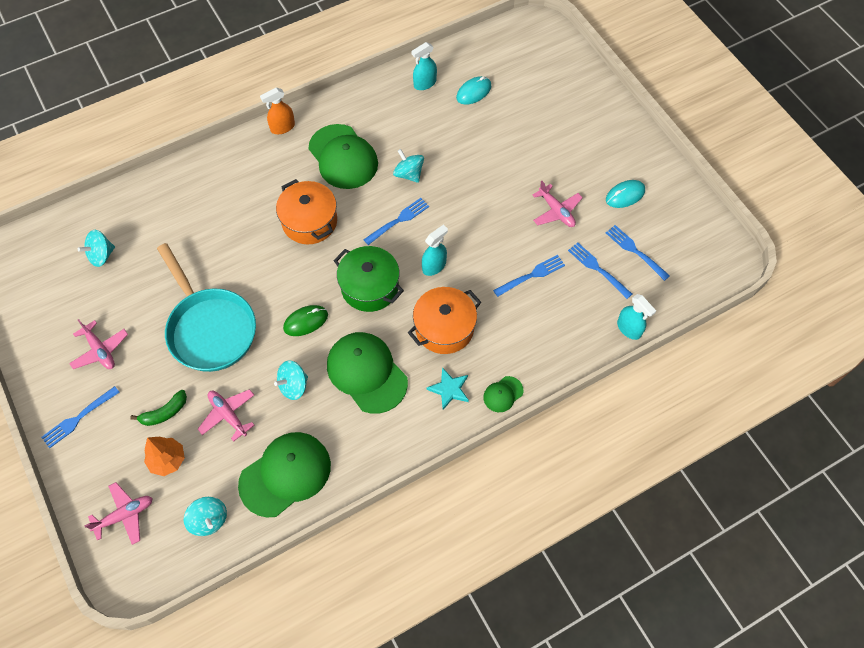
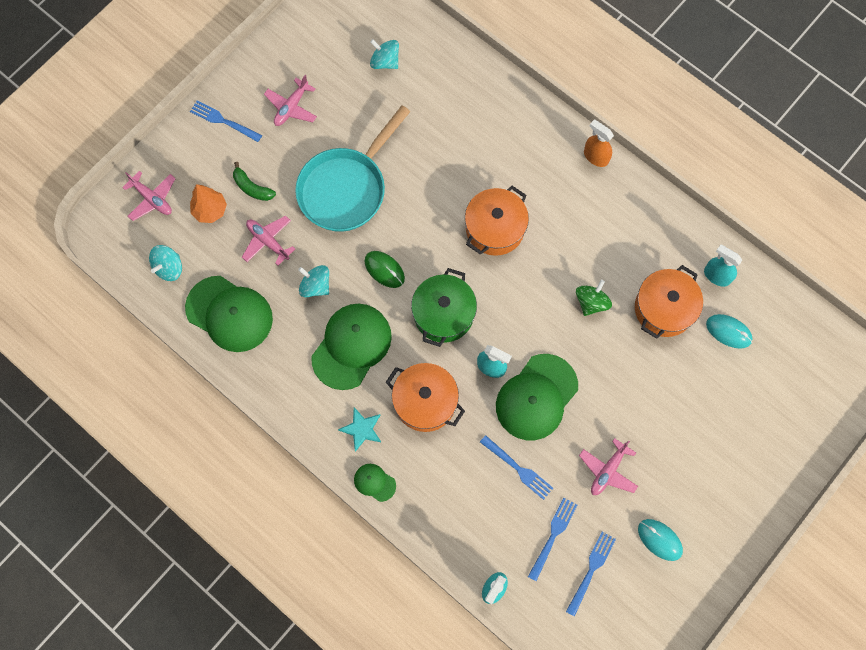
camera: 70 degrees right, 10 degrees up
(228, 415) = (268, 241): pink plane -> pink plane turned 75 degrees counterclockwise
(343, 157) = (584, 230): green cap -> green cap (536, 397)
(398, 220) = (530, 313): blue fork -> none
(409, 174) = (591, 302): turquoise spinning top -> green spinning top
(436, 127) = (664, 308): none -> orange pot

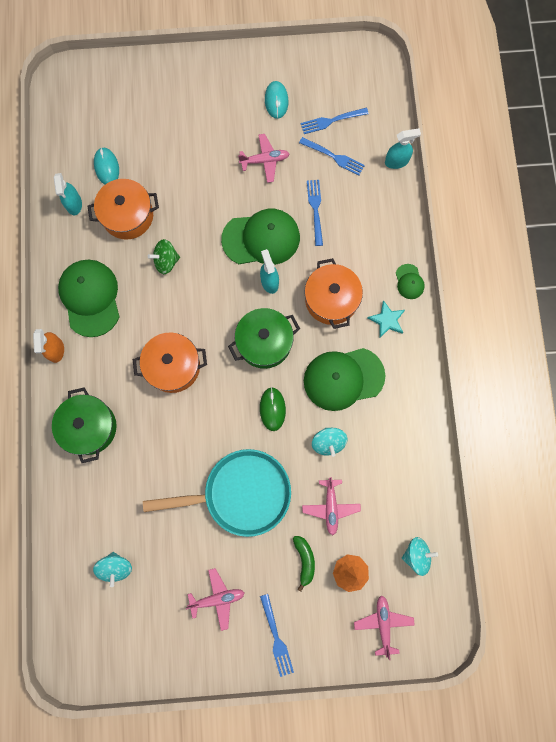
camera: 135 degrees left, 5 degrees up
(229, 314) = (403, 479): green cap -> green cap (90, 298)
(507, 129) = (89, 427): none -> green pot
(553, 536) = (334, 157): blue fork -> blue fork turned 135 degrees counterclockwise

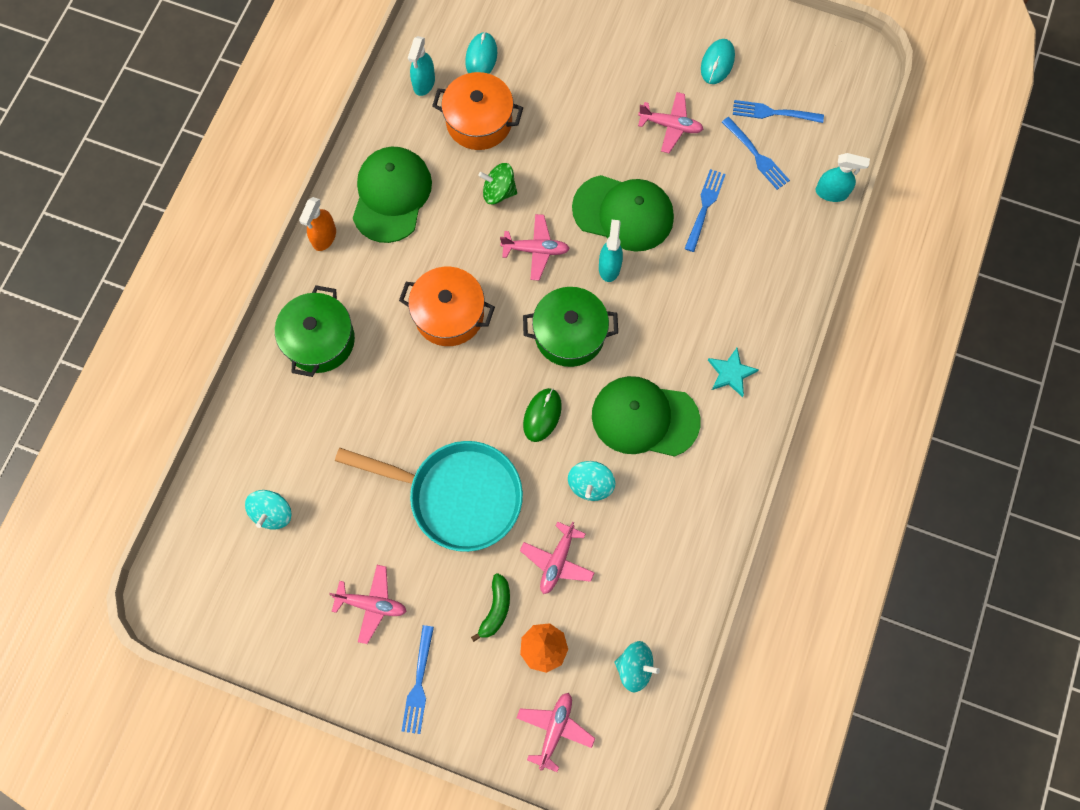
camera: 25 degrees right, 5 degrees down
(212, 292) = (535, 250): none -> pink plane
(331, 299) = (674, 319): orange pot -> none
(409, 281) = (780, 340): green cap -> none

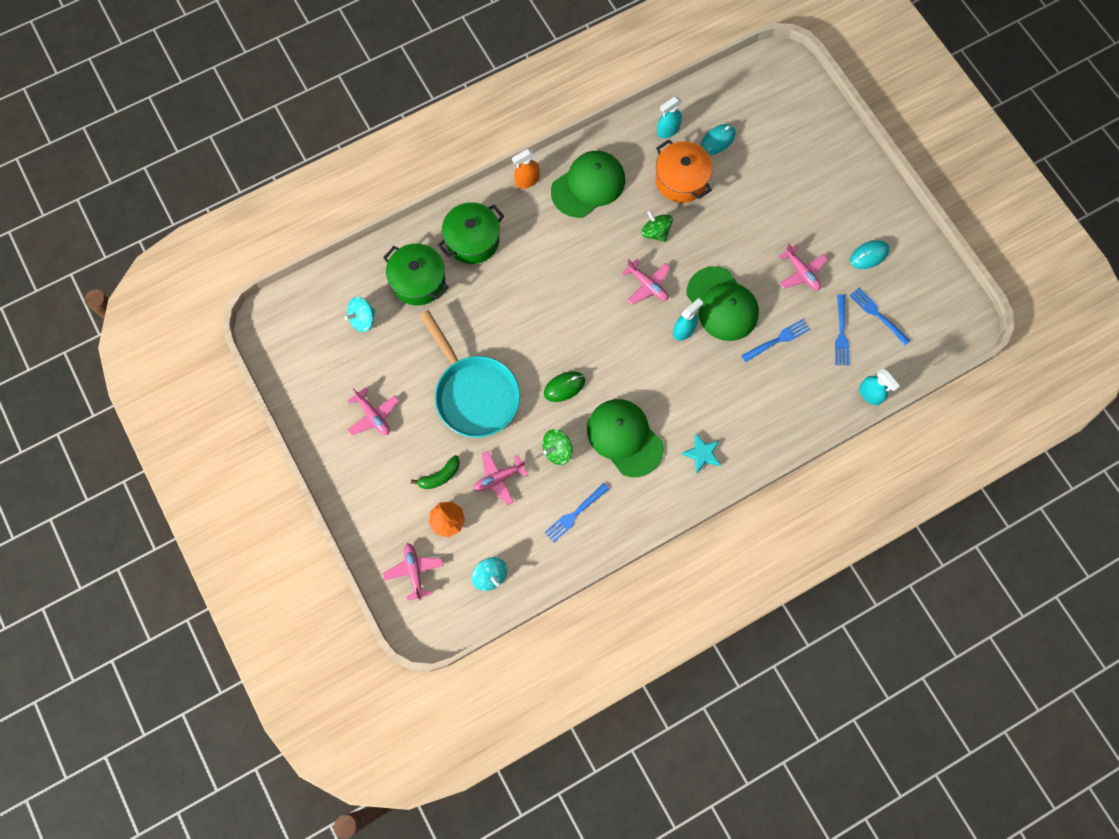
camera: 40 degrees right, 0 degrees up
(418, 683) = (361, 481): blue fork -> blue fork (575, 514)
(449, 314) = (561, 283): orange pot -> none
(555, 729) = (414, 571): pink plane -> pink plane turned 75 degrees counterclockwise
(569, 334) = (623, 352): green pot -> green pot (418, 281)
(590, 484) = (557, 450): turquoise spinning top -> green spinning top

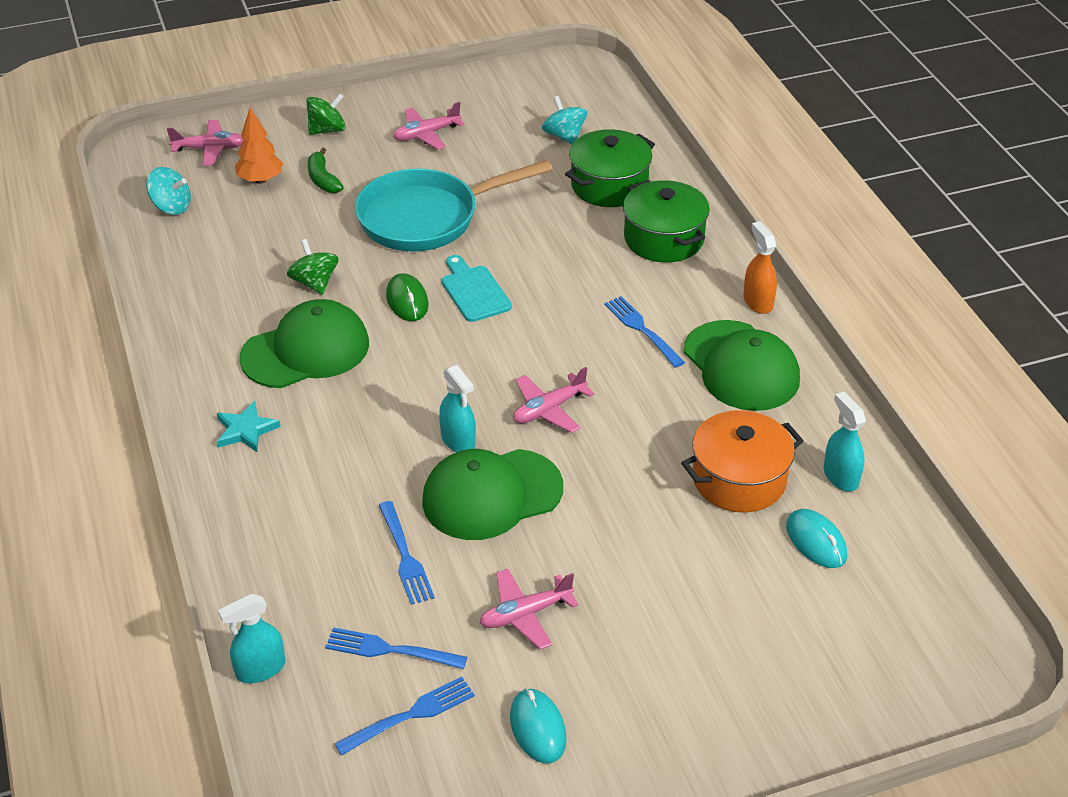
camera: 100 degrees right, 30 degrees down
(490, 576) = (171, 207): turquoise spinning top -> turquoise spinning top turned 135 degrees counterclockwise
(499, 478) = (298, 227): pink plane -> none
(547, 347) = (474, 291): none -> turquoise cutting board
(575, 514) = (216, 288): blue fork -> blue fork (642, 329)
(655, 232) = (642, 433): green spinning top -> green spinning top (327, 130)

